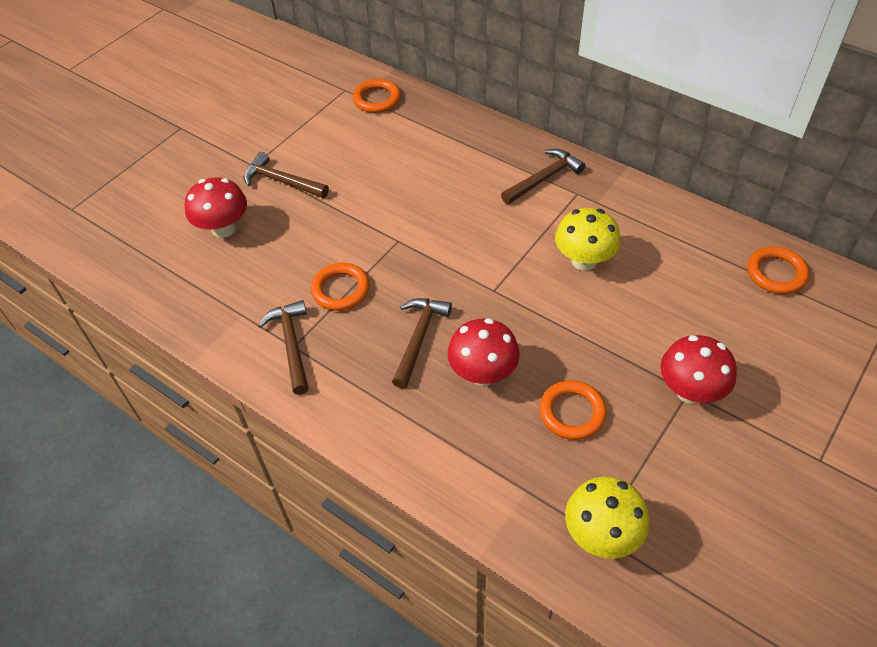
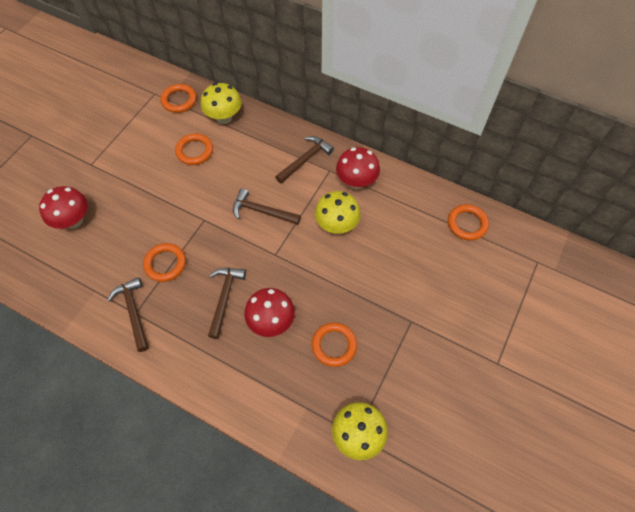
camera: 10 degrees left, 10 degrees up
(282, 181) = (113, 176): brown hammer -> brown hammer (262, 211)
(392, 159) = (194, 151): none -> orange ring
(435, 122) = (224, 117): none -> yellow mushroom
(690, 391) = (412, 321): red mushroom -> red mushroom (356, 181)

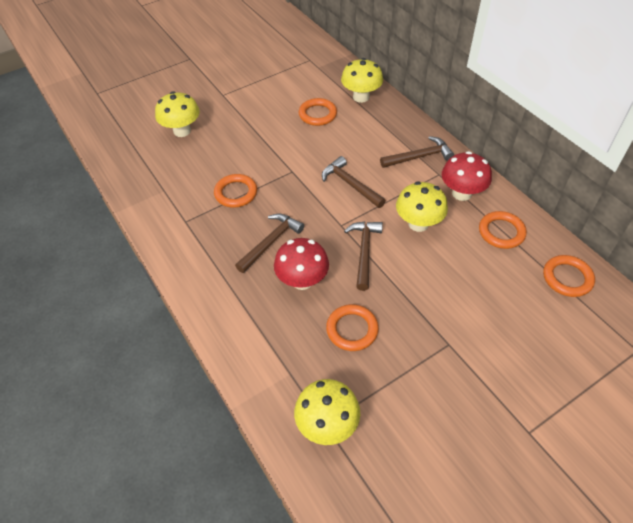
camera: 30 degrees right, 10 degrees down
(73, 220) = (182, 131): red mushroom -> yellow mushroom
(133, 312) = (185, 220): brown hammer -> brown hammer (364, 252)
(179, 100) = (328, 71): orange ring -> orange ring (501, 232)

